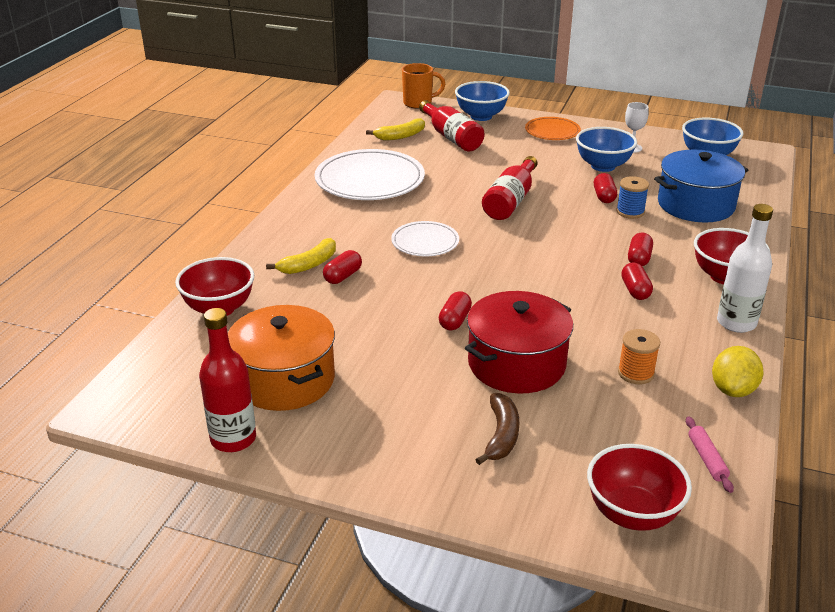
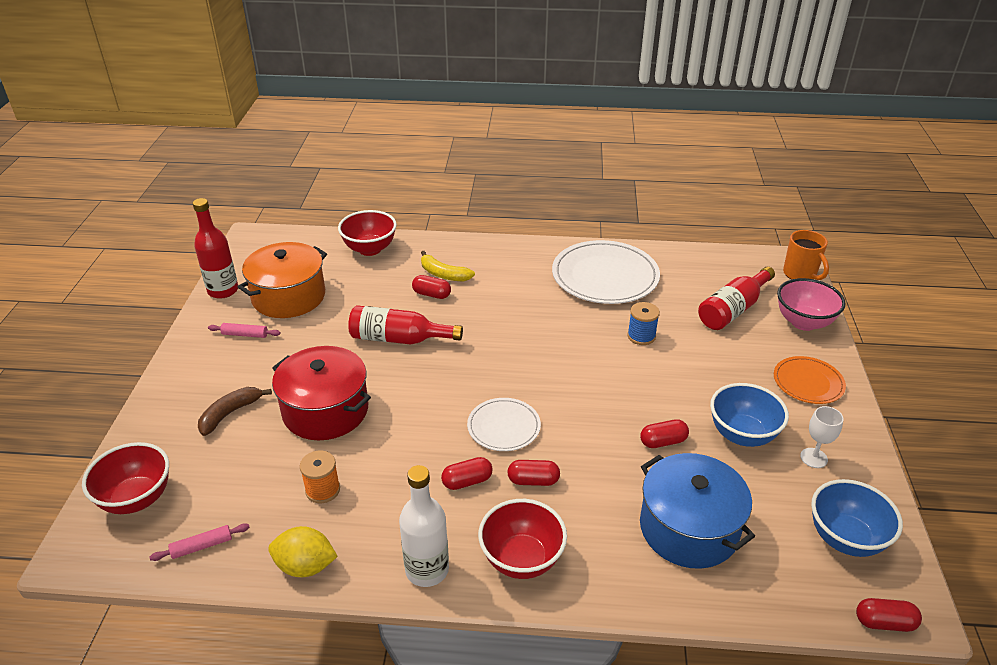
camera: 75 degrees right, 5 degrees up
(349, 420) = (245, 334): none -> pink rolling pin
(400, 136) = (710, 277): yellow banana -> none
(425, 242) = (505, 328): white plate -> white plate (503, 427)
(455, 320) = (382, 365): red capsule -> red capsule (884, 622)
(481, 116) = (803, 322): blue bowl -> pink bowl
(501, 435) = (230, 413): brown banana -> brown banana turned 135 degrees clockwise
(510, 201) = (613, 371): red bottle -> red bottle (399, 339)
(630, 212) = (637, 467): blue spool -> blue spool (641, 336)

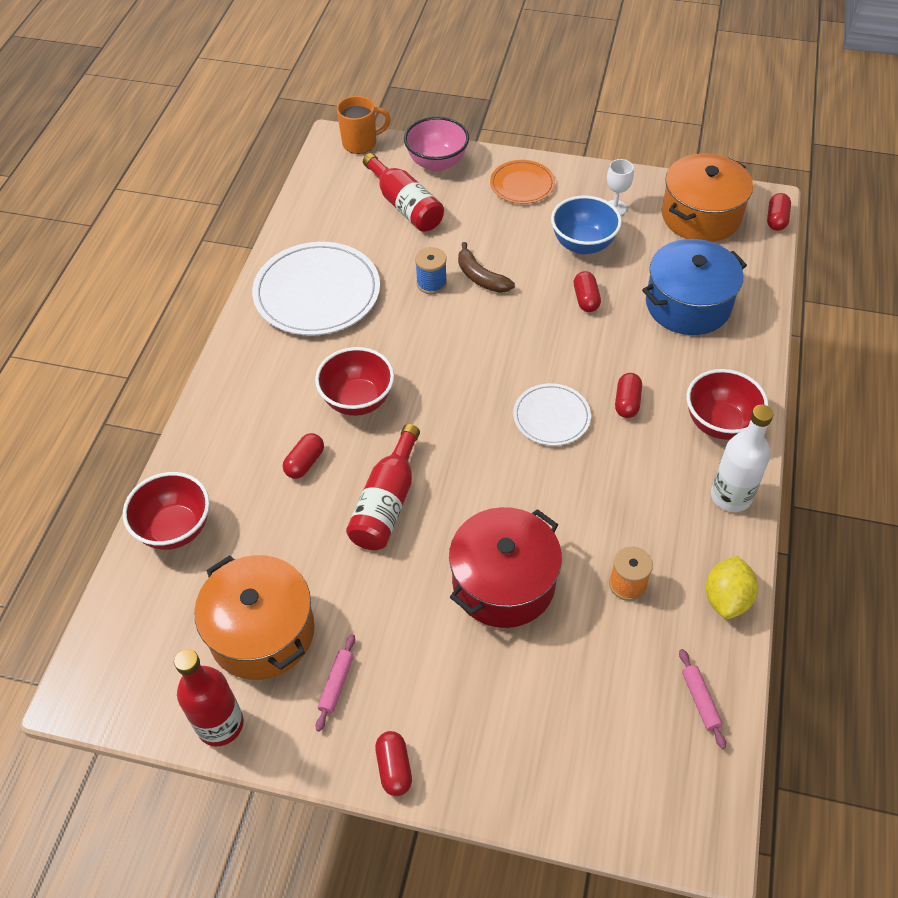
camera: 80 degrees left, 15 degrees up
(137, 499) = (628, 783): red bowl -> red bowl (358, 400)
(230, 413) = (494, 690): brown banana -> brown banana (481, 277)
(443, 274) = (264, 447): yellow banana -> none
(467, 481) = (624, 455): red capsule -> red capsule (394, 768)
(845, 538) = (701, 216): blue bowl -> orange pot

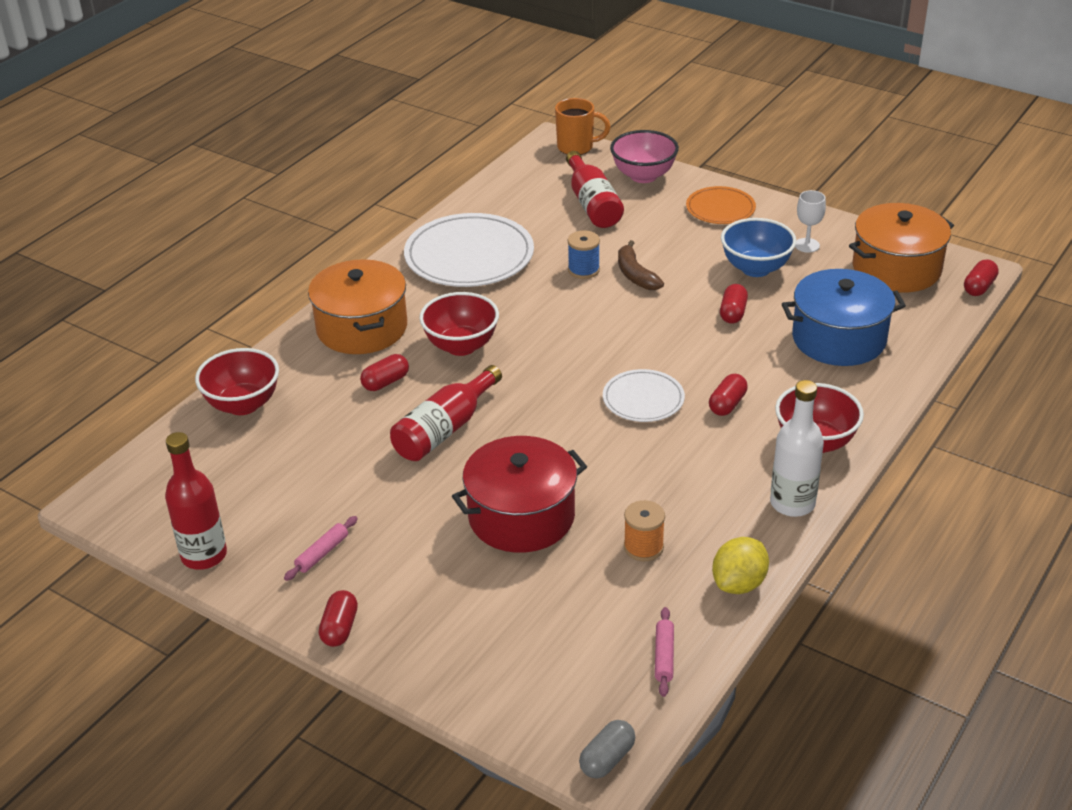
camera: 20 degrees right, 15 degrees down
(262, 632) = (277, 498): orange pot -> orange pot (362, 328)
(704, 833) = (607, 759): none -> grey capsule

